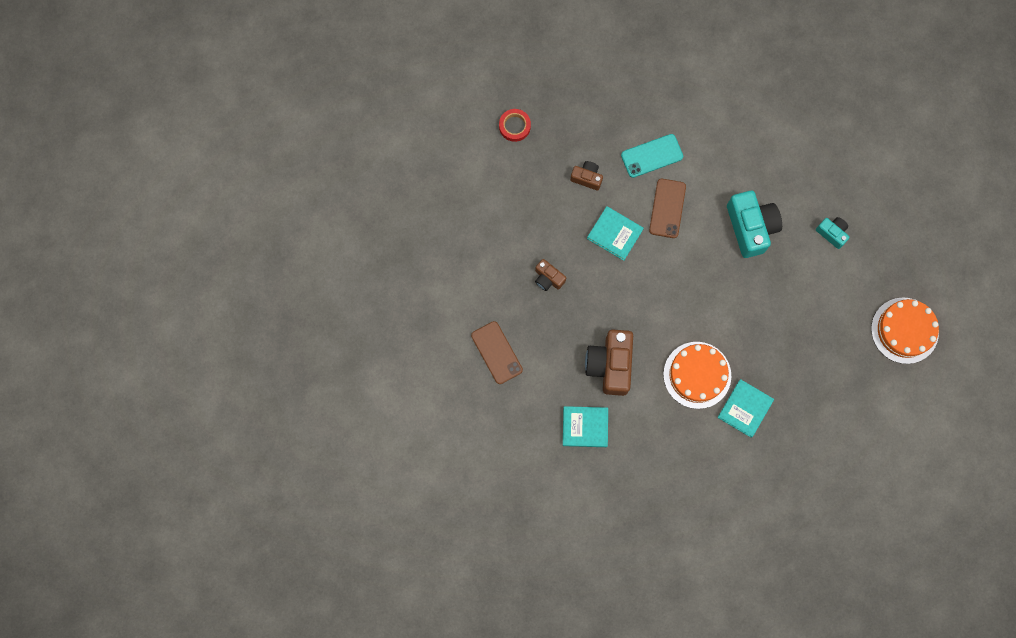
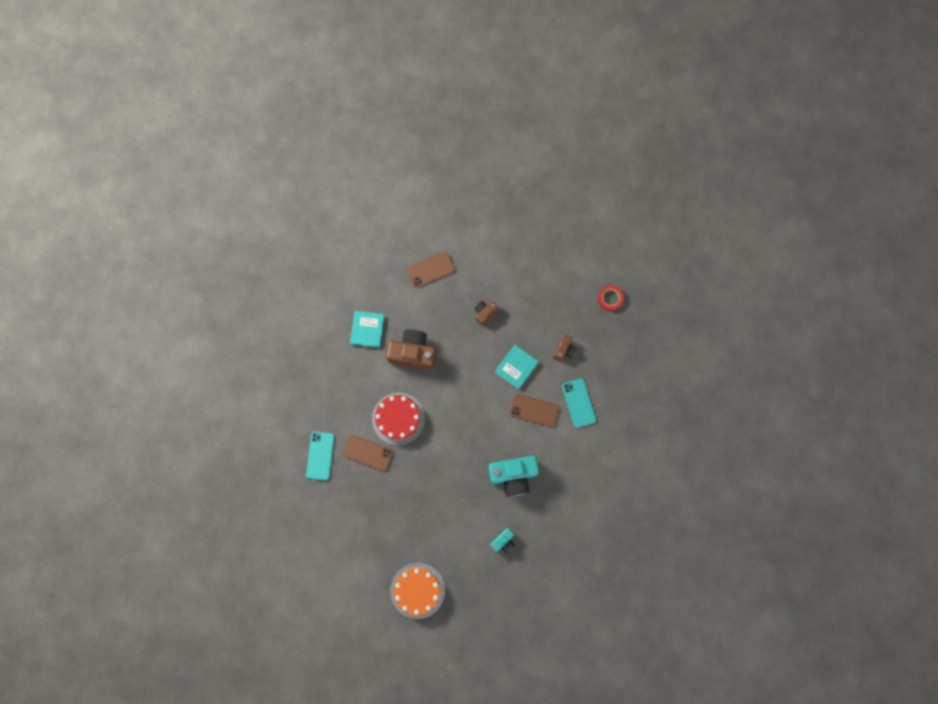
camera: 95 degrees right, 0 degrees up
(697, 375) = (398, 418): orange cake -> red cake
(745, 408) = (368, 453): turquoise book -> brown phone
(756, 469) = (320, 455): none -> turquoise phone

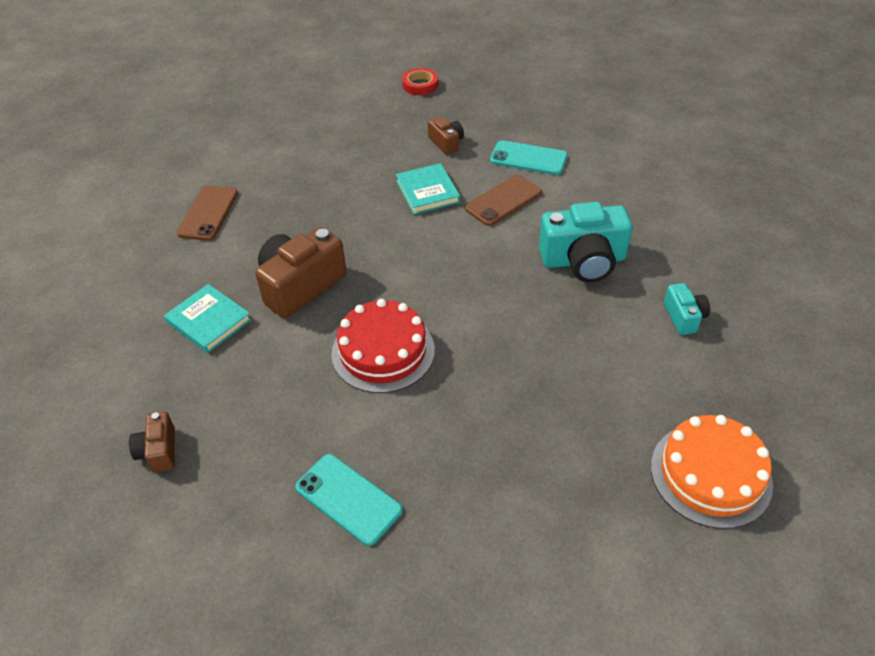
camera: 55 degrees left, 30 degrees down
(368, 453) = (404, 421): brown phone -> none
(485, 313) = (324, 189): brown camera -> brown camera (159, 451)
(513, 475) = (583, 260): turquoise camera -> turquoise camera turned 60 degrees clockwise

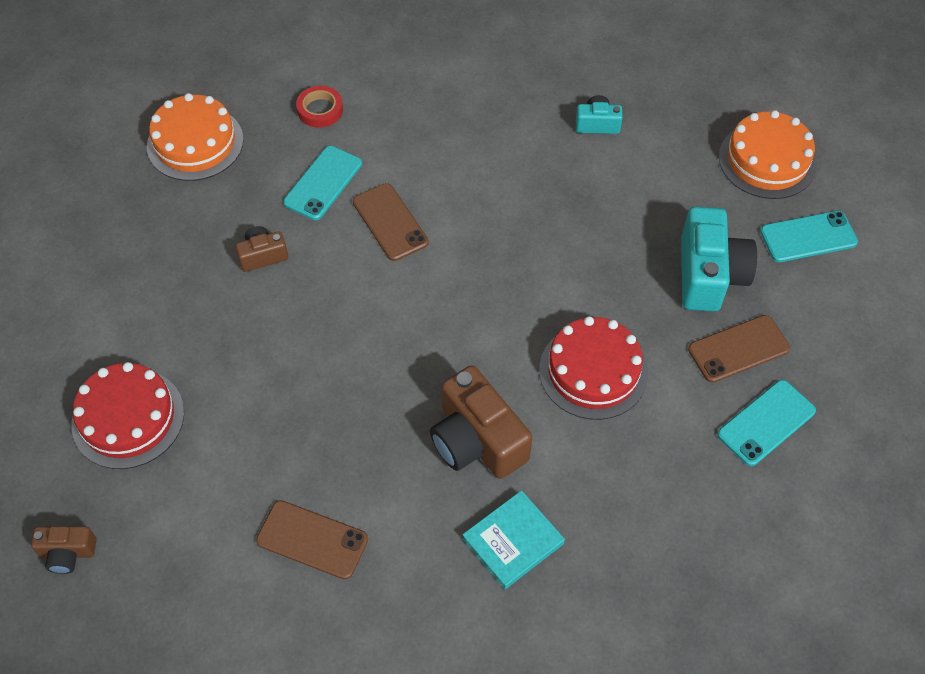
camera: 80 degrees left, 10 degrees up
(159, 451) = (692, 593): brown camera -> brown camera (67, 553)
(296, 115) = (128, 418): none -> red cake
(420, 85) = (121, 262): red tape -> red tape (320, 110)
(428, 192) = (350, 290): turquoise book -> none
(434, 466) = (738, 349): none -> brown phone
(539, 92) = (195, 143): none -> orange cake
(583, 260) = (504, 177): turquoise camera -> turquoise camera (709, 275)
(611, 525) = (808, 237): none -> turquoise phone

